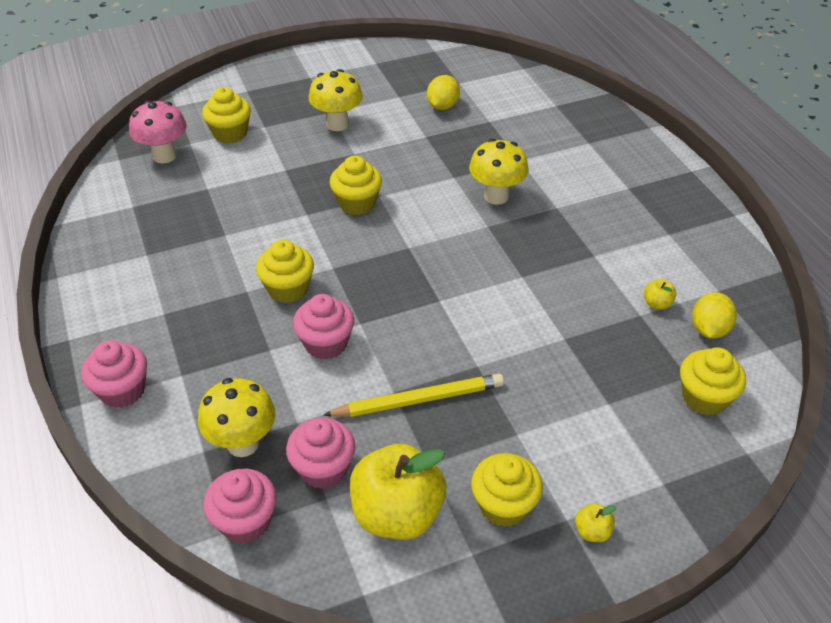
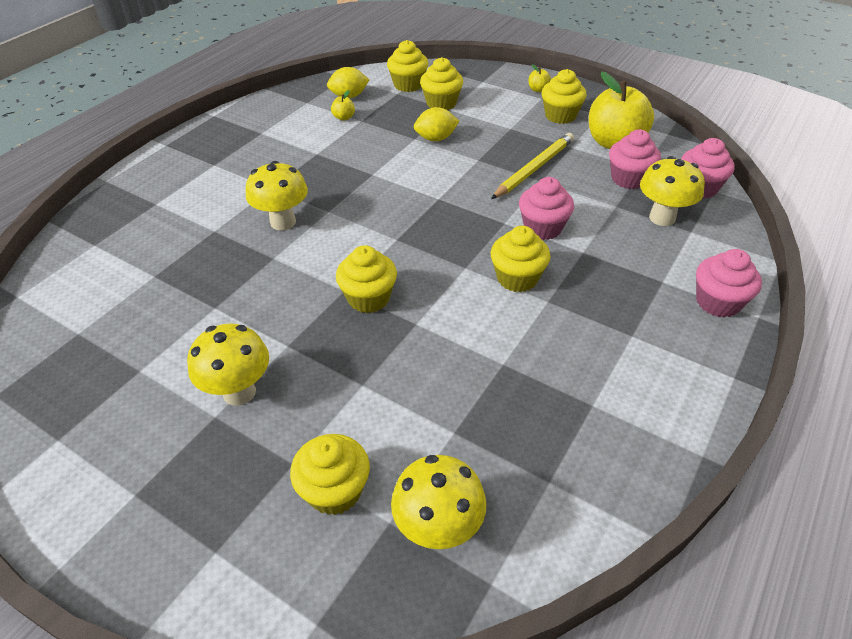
camera: 125 degrees left, 0 degrees up
(164, 156) = (438, 529): pink mushroom -> yellow mushroom
(418, 400) = (534, 168): yellow pencil -> yellow pencil turned 90 degrees clockwise
(442, 106) = (143, 322): yellow lemon -> yellow lemon (436, 138)
(629, 403) = (441, 103): none -> yellow cupcake

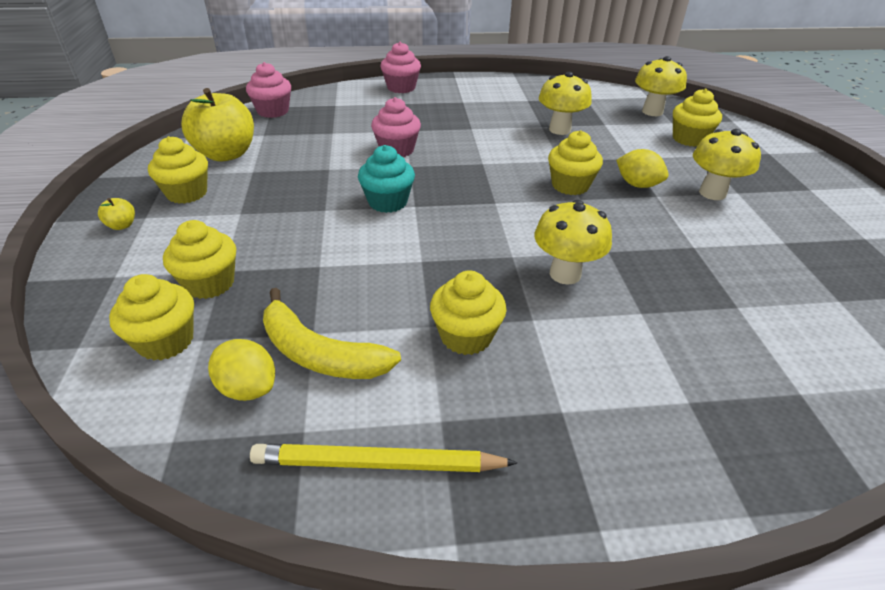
camera: 130 degrees left, 5 degrees down
(344, 117) = (320, 354): yellow apple -> yellow banana
(436, 138) = (307, 250): yellow lemon -> yellow lemon (637, 185)
(457, 188) = (387, 202): none -> turquoise cupcake
(517, 278) = (465, 142): yellow cupcake -> yellow cupcake (466, 336)
(534, 168) = (312, 177): yellow pencil -> yellow pencil (378, 463)
(628, 179) = (286, 136): pink cupcake -> none
(662, 218) = (330, 115): yellow mushroom -> yellow mushroom (559, 130)

